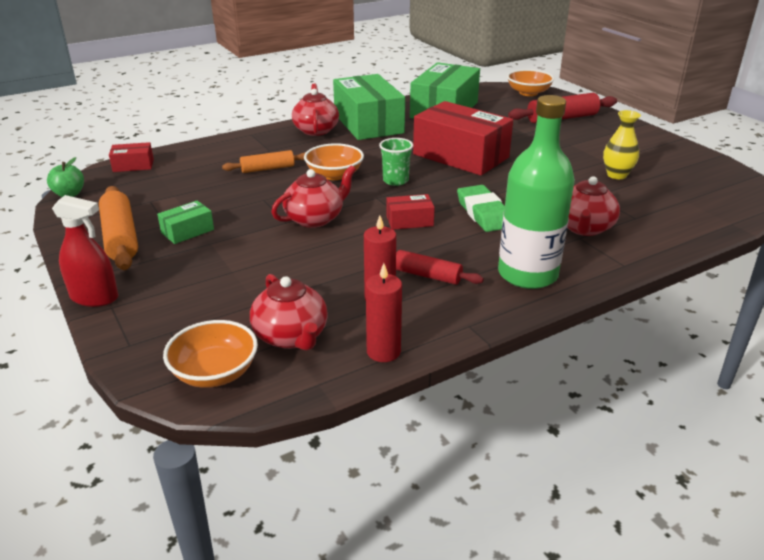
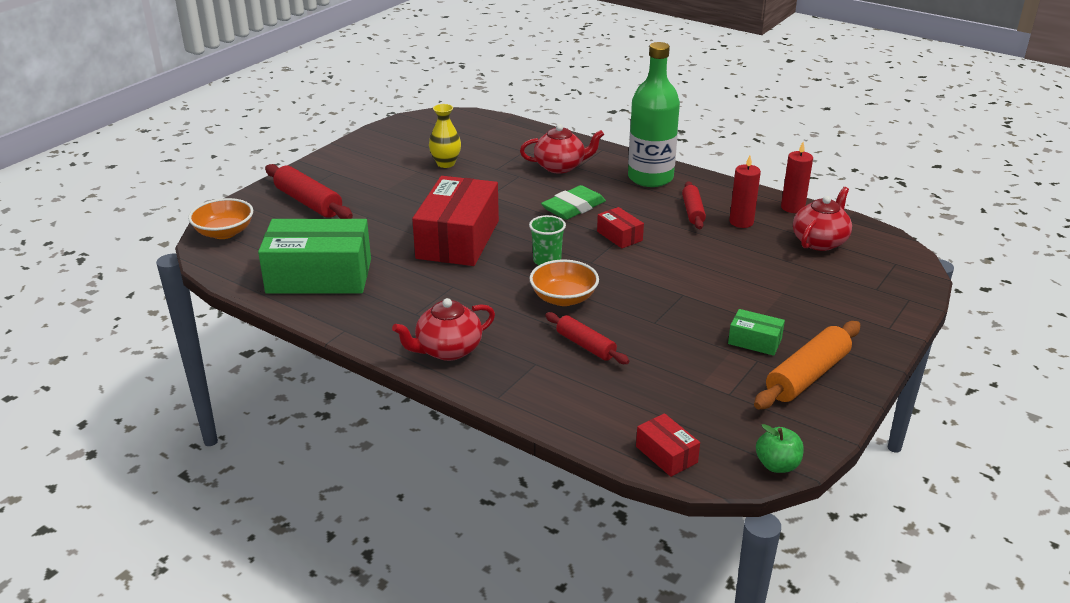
camera: 115 degrees left, 0 degrees up
(94, 297) = (891, 342): red spray bottle -> none
(215, 372) = (885, 256): orange bowl -> none
(267, 169) = (585, 345): orange rolling pin -> red rolling pin
(315, 219) = (662, 281): red teapot -> none
(368, 123) = (400, 318): green box -> none

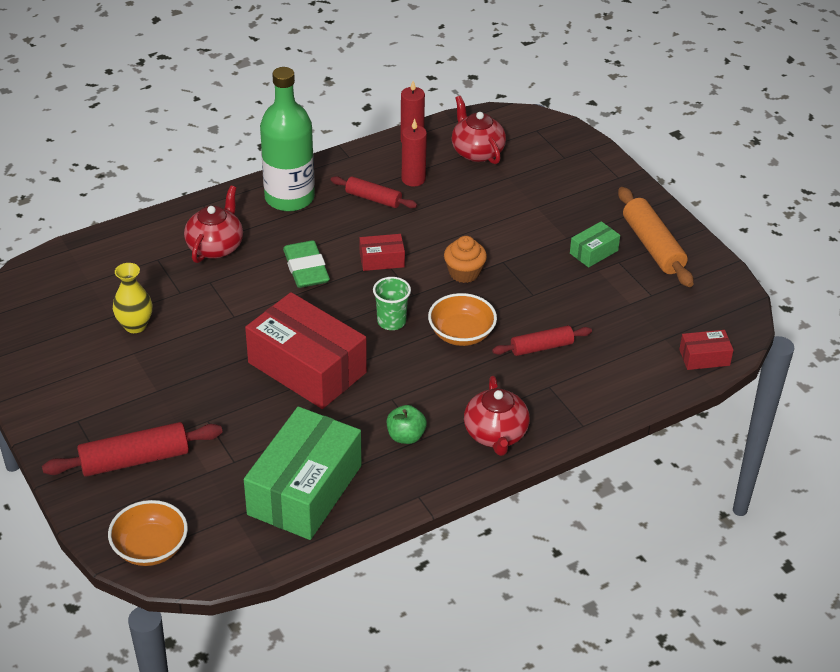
camera: 65 degrees left, 10 degrees up
(645, 278) = (464, 273): none -> orange cupcake
(777, 465) = (743, 307): green apple -> green apple (406, 436)

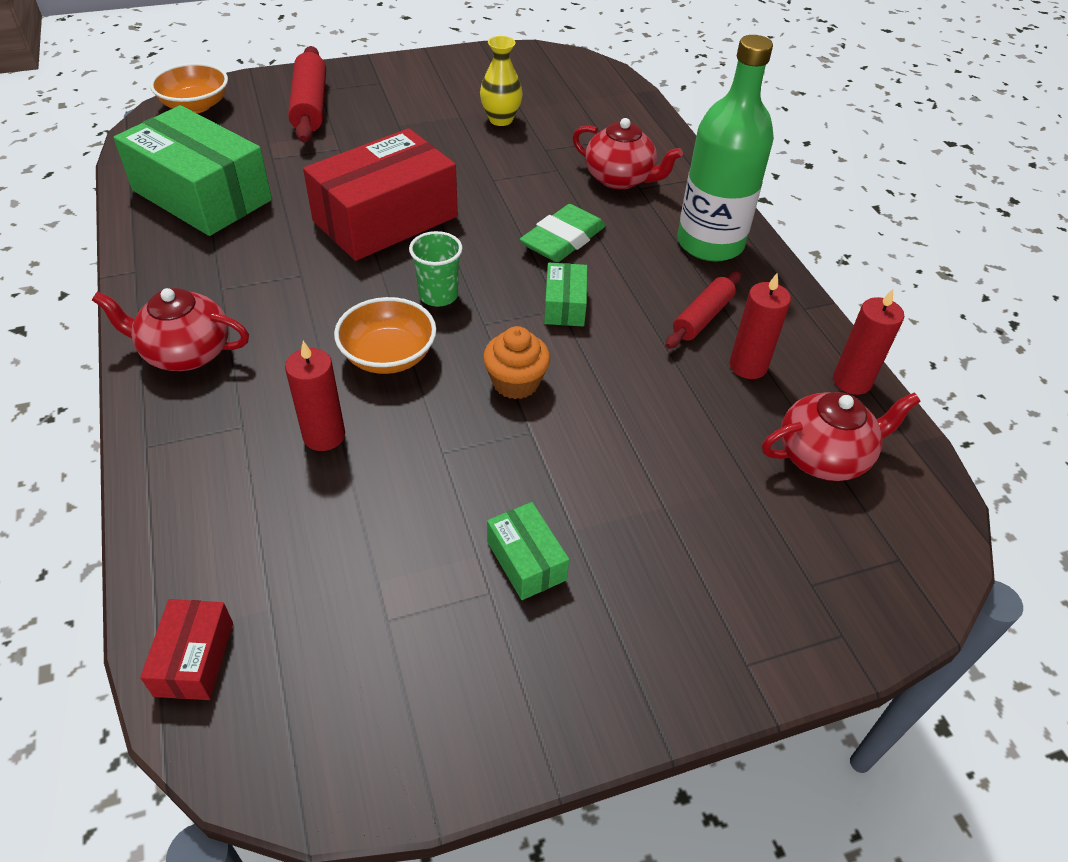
camera: 100 degrees right, 5 degrees up
(306, 269) = (563, 239): green eraser -> green eraser turned 45 degrees counterclockwise
(382, 260) = (564, 305): red box -> green box
(406, 436) = (232, 276): green apple -> none
(541, 347) = (324, 435): red rolling pin -> red candle
(652, 246) = (522, 665): orange rolling pin -> none

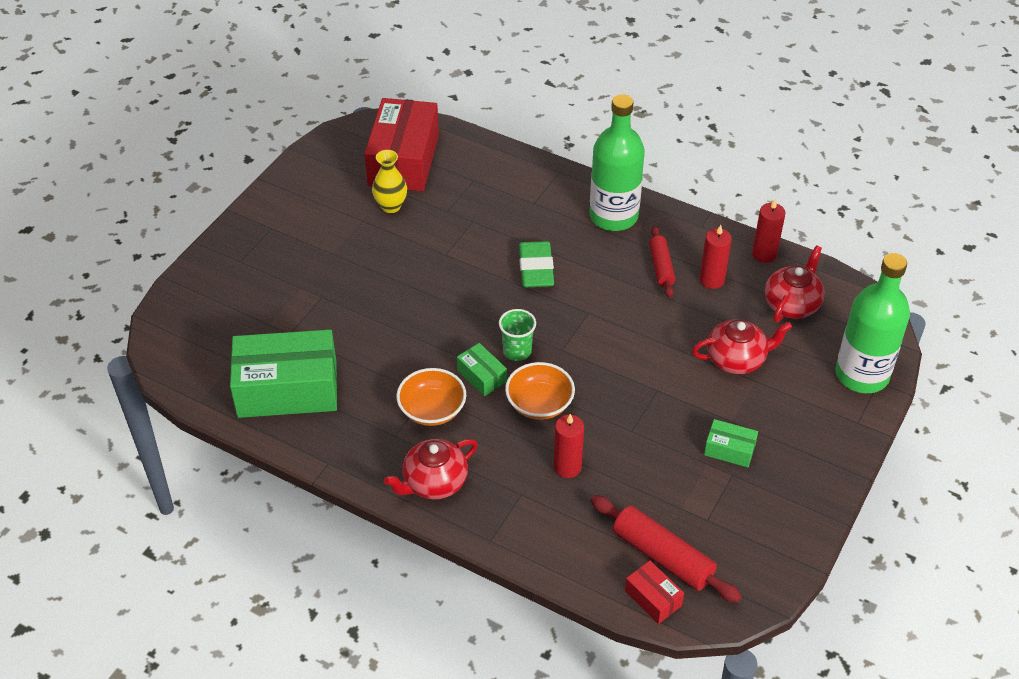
camera: 40 degrees left, 0 degrees up
(195, 106) = (174, 331): orange bowl -> orange bowl (432, 410)
(310, 106) = (253, 278): red rolling pin -> red rolling pin (662, 556)
(385, 219) = (421, 325): red box -> red box (403, 160)
(515, 382) = (619, 370): orange cupcake -> none
(564, 305) = (588, 309): green box -> green box (481, 376)
(620, 179) = (516, 204): red teapot -> red teapot (736, 359)
(827, 607) = (862, 375): none -> green bottle

